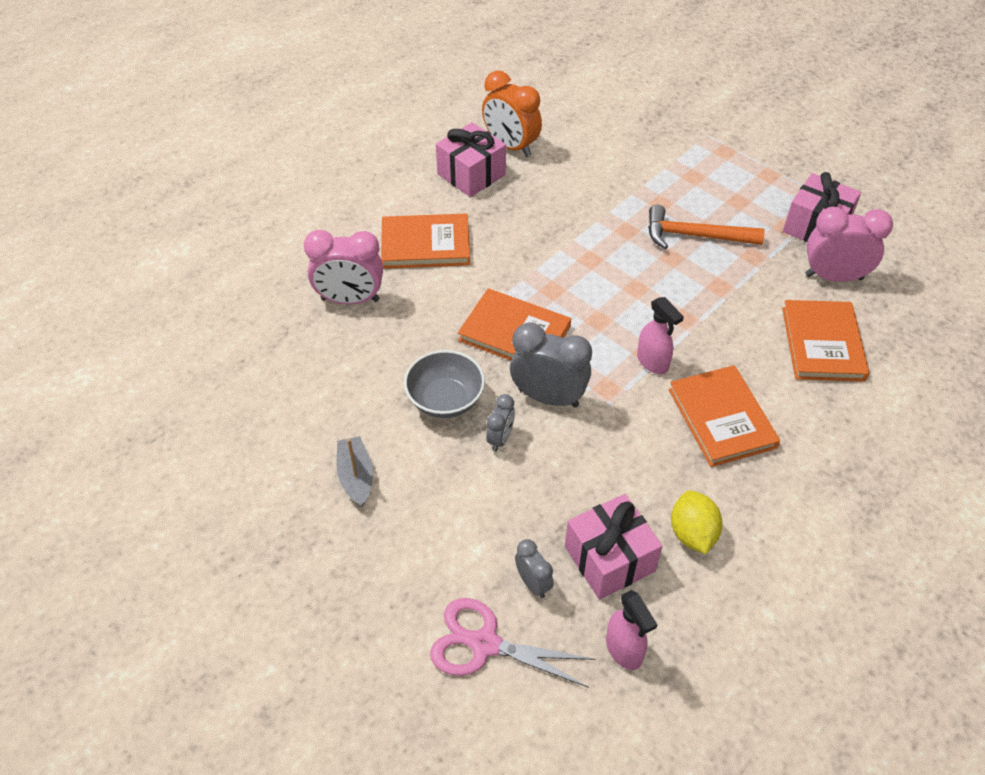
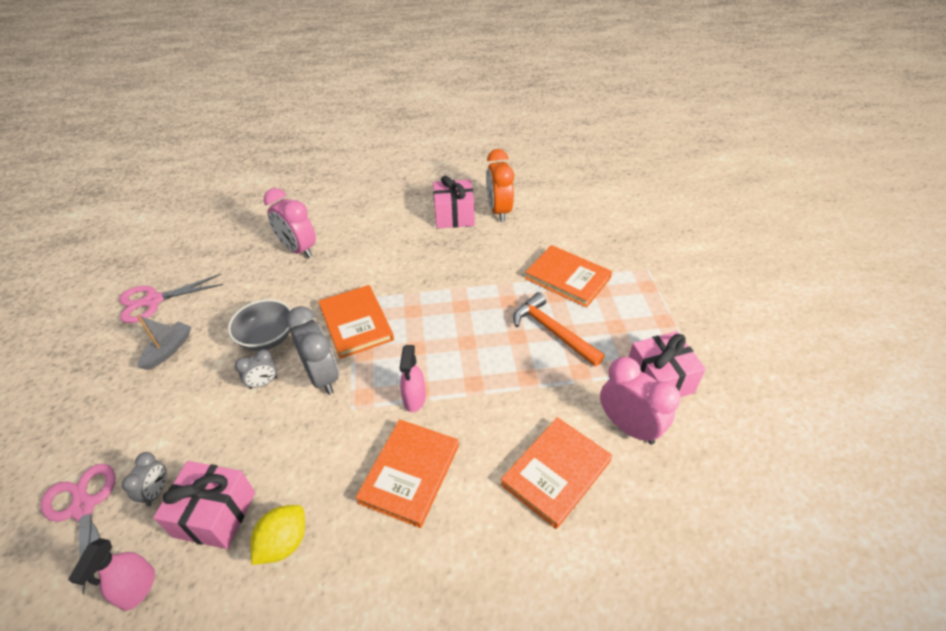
camera: 40 degrees right, 5 degrees down
(259, 446) = (153, 301): none -> pink scissors
(425, 244) = (376, 242): orange book -> orange book (567, 278)

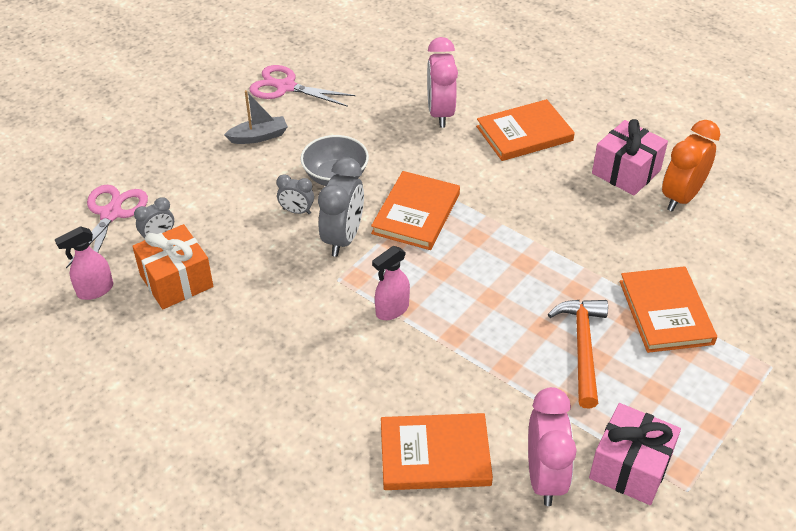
camera: 45 degrees right, 0 degrees up
(215, 514) = (176, 281): pink gift -> orange gift
(284, 543) = (197, 335): yellow lemon -> none
(410, 473) = (325, 361): orange book -> orange book (524, 134)

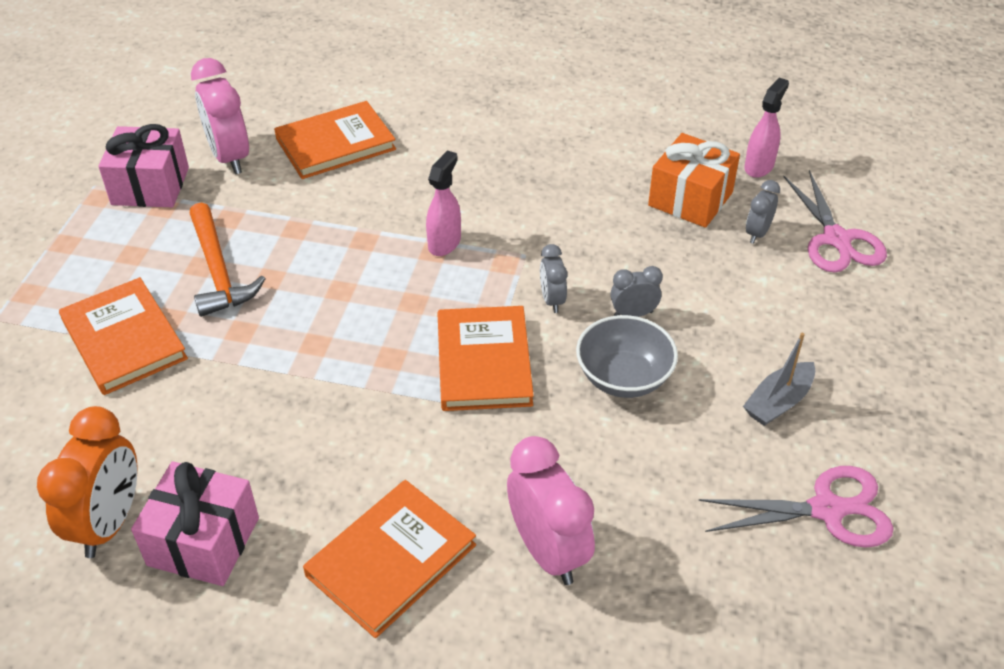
camera: 155 degrees right, 0 degrees up
(343, 238) = (552, 300): grey clock -> grey clock, size x0.53

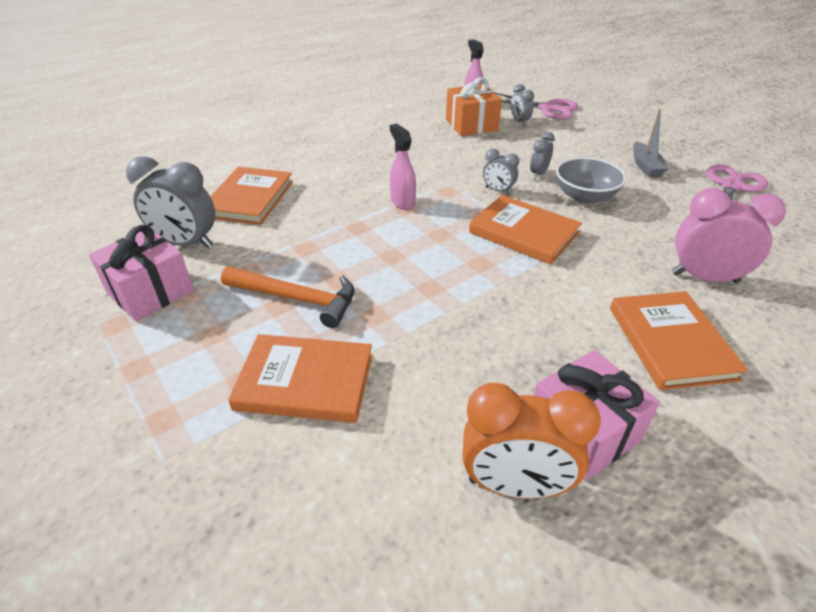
camera: 50 degrees left, 5 degrees down
(109, 523) = (515, 485): orange clock -> orange clock turned 135 degrees clockwise
(230, 157) = (186, 243): pink clock -> grey clock

